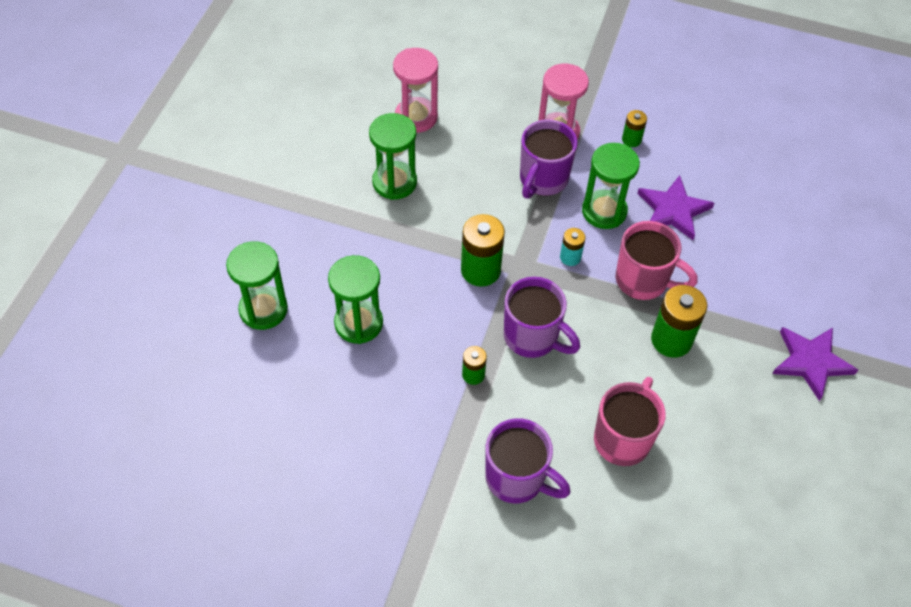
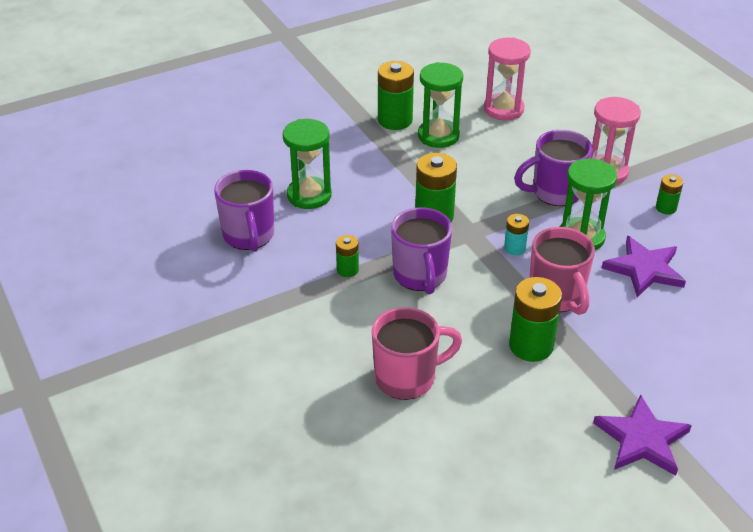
camera: 45 degrees right, 15 degrees down
(263, 309) = (259, 153): green hourglass -> none
(340, 189) = (395, 120): none -> green battery
(517, 479) = (296, 347): purple mug -> purple mug (249, 236)

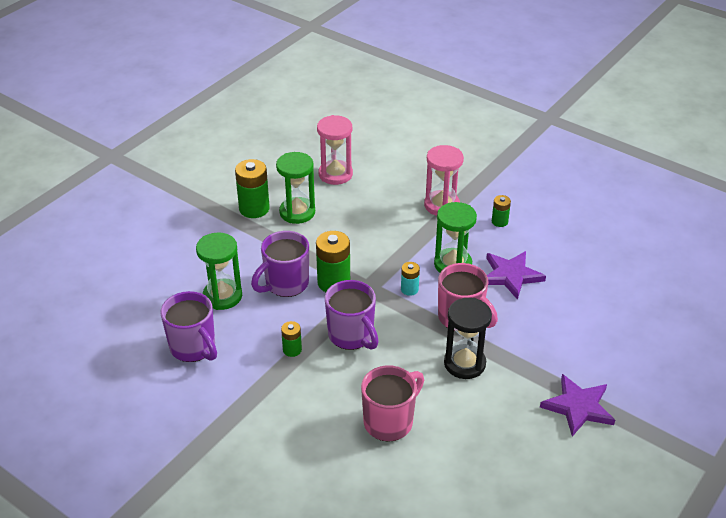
camera: 25 degrees left, 0 degrees up
(531, 346) = (464, 363): green battery -> black hourglass
(555, 192) = (413, 234): purple mug -> purple mug (285, 284)

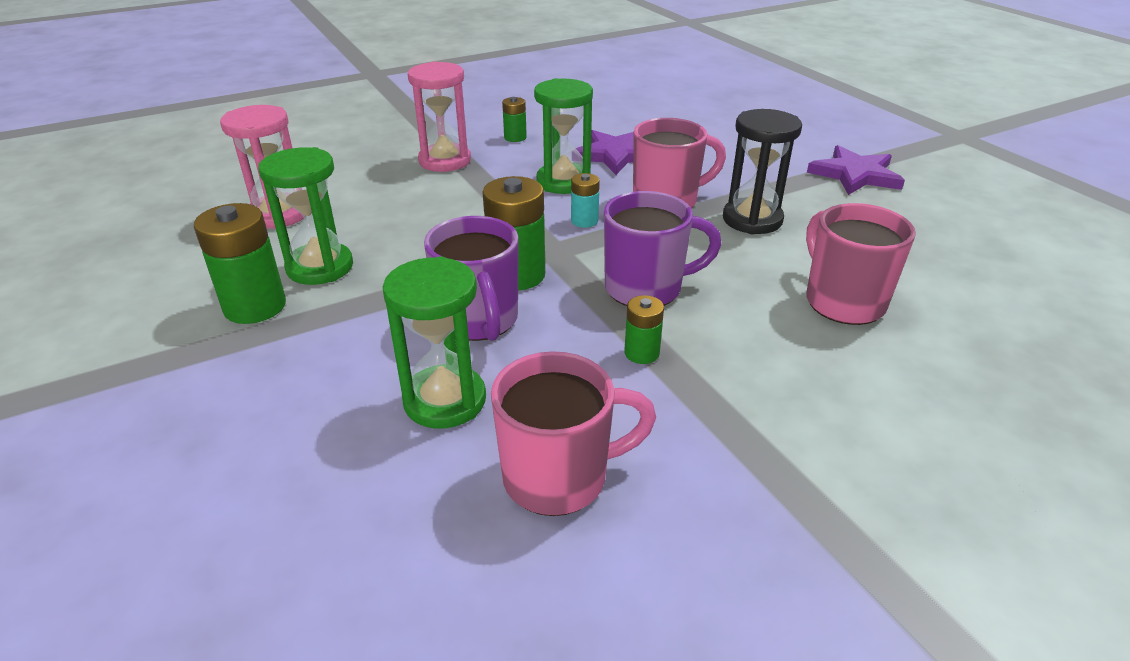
camera: 65 degrees left, 5 degrees down
(193, 348) = (559, 477): purple mug -> pink mug

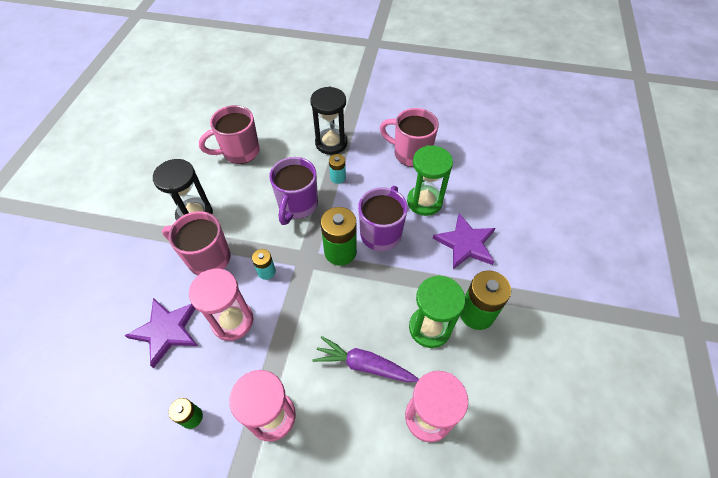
camera: 140 degrees left, 20 degrees up
(382, 214) = (364, 365): none -> purple carrot
(563, 182) = (232, 321): green hourglass -> pink hourglass
(641, 353) = (338, 177): green battery -> turquoise battery
(646, 289) = (297, 205): purple mug -> purple mug turned 105 degrees counterclockwise
(737, 400) = (331, 143): none -> black hourglass
(842, 301) = (239, 152): pink mug -> pink mug turned 45 degrees clockwise
(855, 174) = (94, 211): purple star -> purple star (465, 243)

